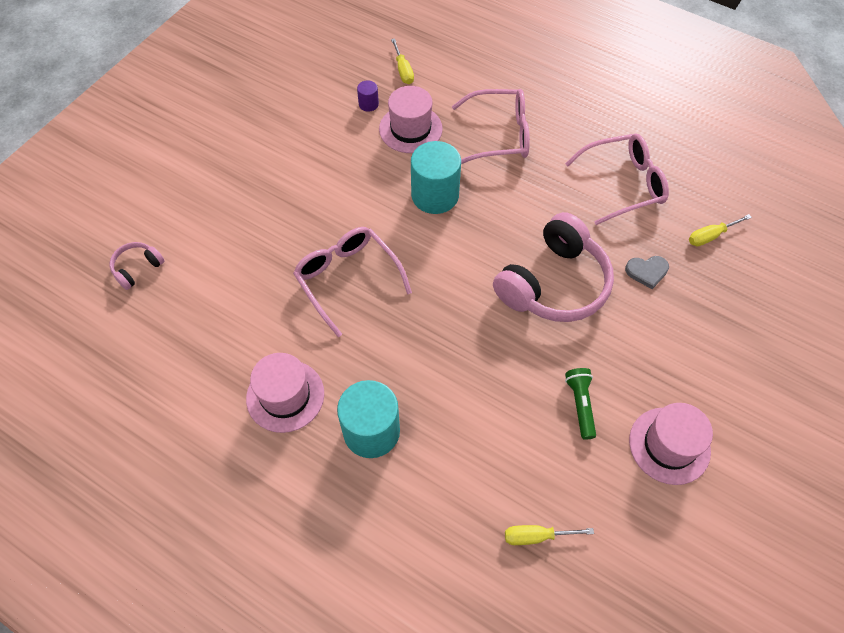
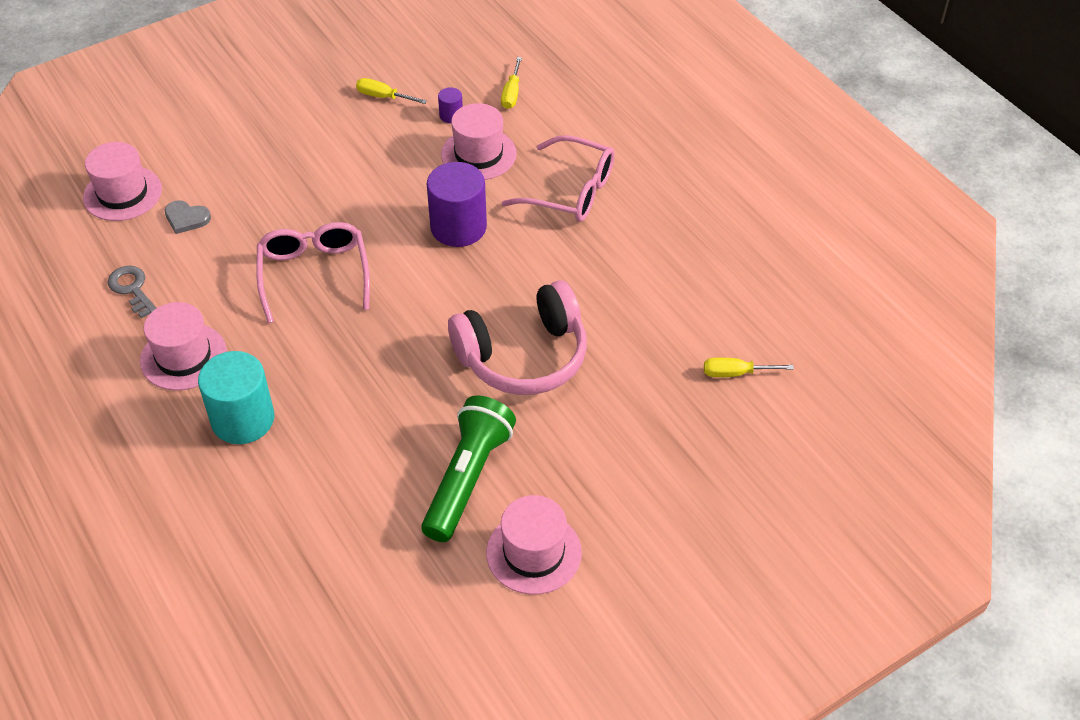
camera: 25 degrees right, 10 degrees down
(137, 268) = (122, 193): pink headphones -> pink hat
(201, 352) = (132, 289): none -> grey key
(435, 195) = (458, 227): turquoise cylinder -> purple cylinder
(537, 536) = (337, 575): yellow screwdriver -> yellow screwdriver (383, 97)
(580, 405) = (467, 478): green flashlight -> green flashlight, size x1.86
(623, 184) = (674, 287): pink glasses -> none
(647, 271) = (635, 382): grey heart -> grey heart (186, 218)

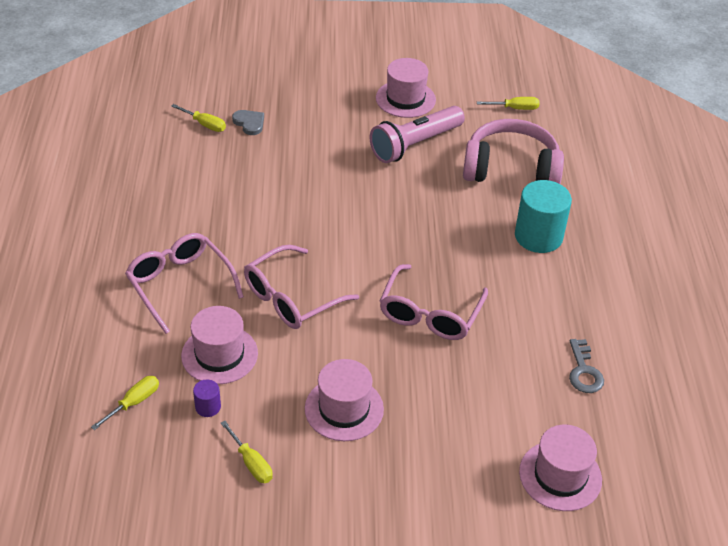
camera: 150 degrees left, 5 degrees down
(183, 356) = (562, 297): pink hat -> pink hat (344, 409)
(186, 218) = (511, 417): grey heart -> grey heart (249, 123)
(373, 621) = (514, 108): none -> yellow screwdriver
(458, 227) = (291, 298): purple cylinder -> pink glasses
(467, 478) = (415, 144): green flashlight -> pink flashlight
(523, 356) = (324, 191): pink headphones -> pink headphones (511, 169)

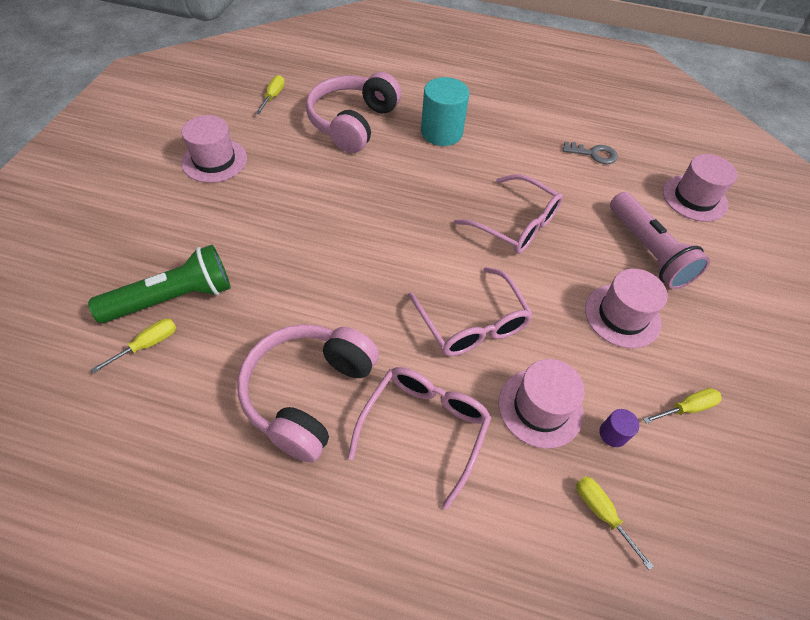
camera: 75 degrees left, 10 degrees up
(180, 284) = (424, 428): pink glasses -> pink glasses turned 135 degrees clockwise
(190, 215) = (308, 394): none -> pink headphones
(249, 123) = (173, 298): grey heart -> green flashlight
(415, 144) = (287, 172): pink flashlight -> pink flashlight (648, 251)

